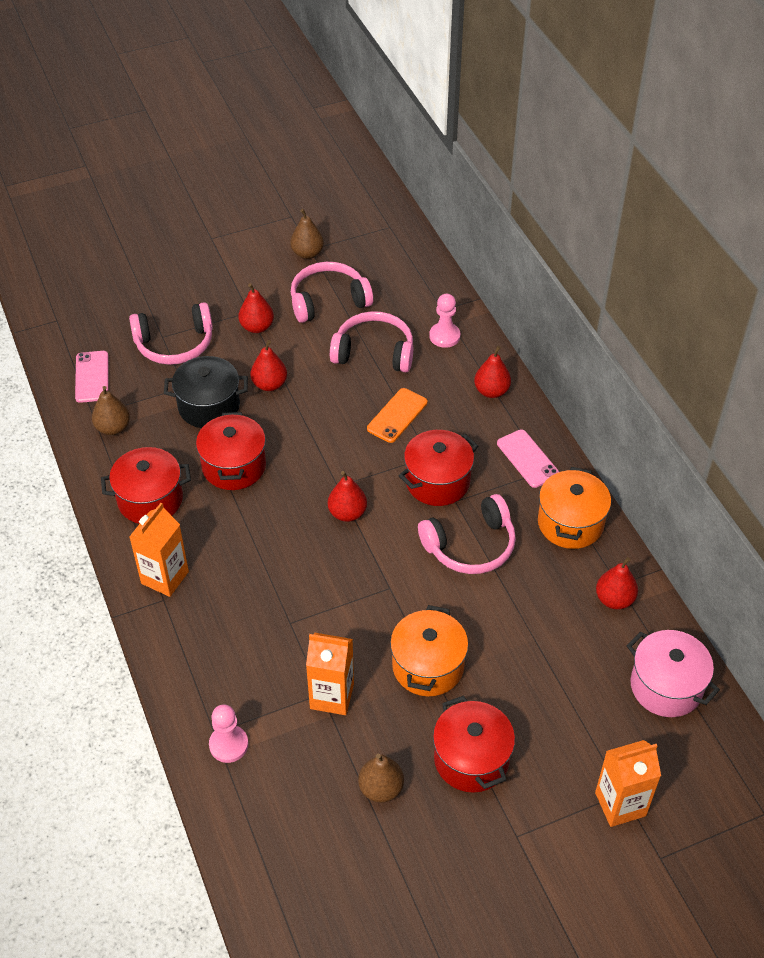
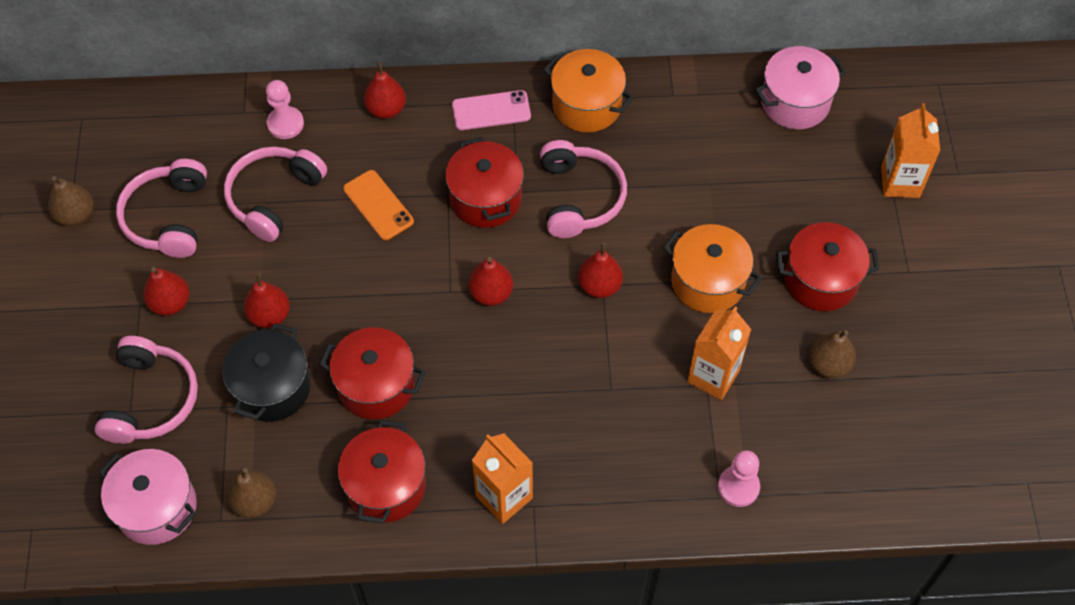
camera: 70 degrees left, 10 degrees up
(92, 377) = (157, 507): pink phone -> pink pot
(614, 599) = (688, 104): red pear -> red pear (599, 286)

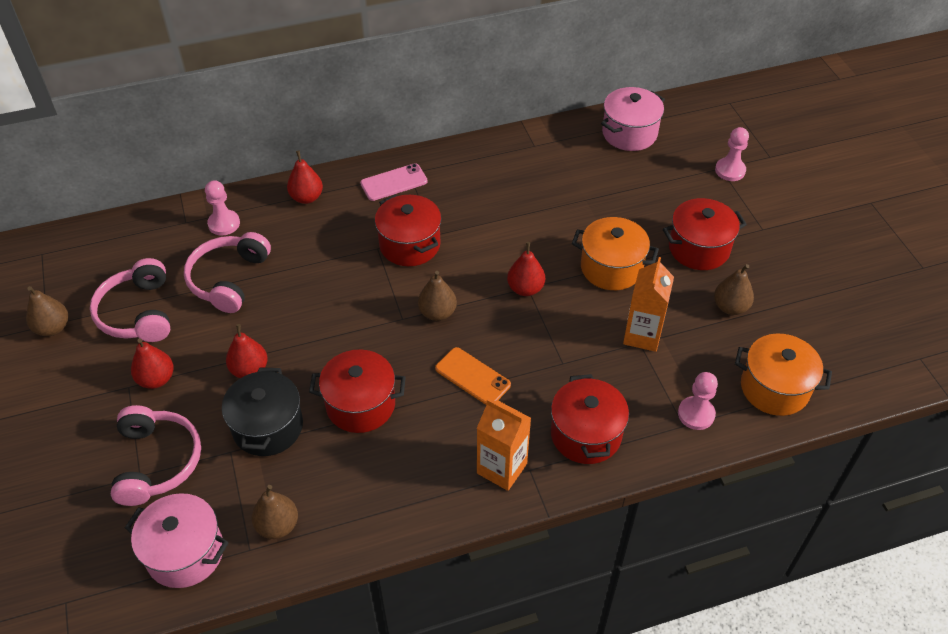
camera: 15 degrees left, 10 degrees down
(378, 205) = (321, 267): orange phone -> orange phone (472, 377)
(386, 486) = (394, 484): red pot -> red pot (586, 434)
(491, 293) = (437, 313): red pear -> brown pear
(579, 197) = (486, 229): pink headphones -> none
(587, 105) = (469, 165): orange pot -> orange pot (774, 388)
(900, 182) = (730, 170): orange carton -> pink pawn

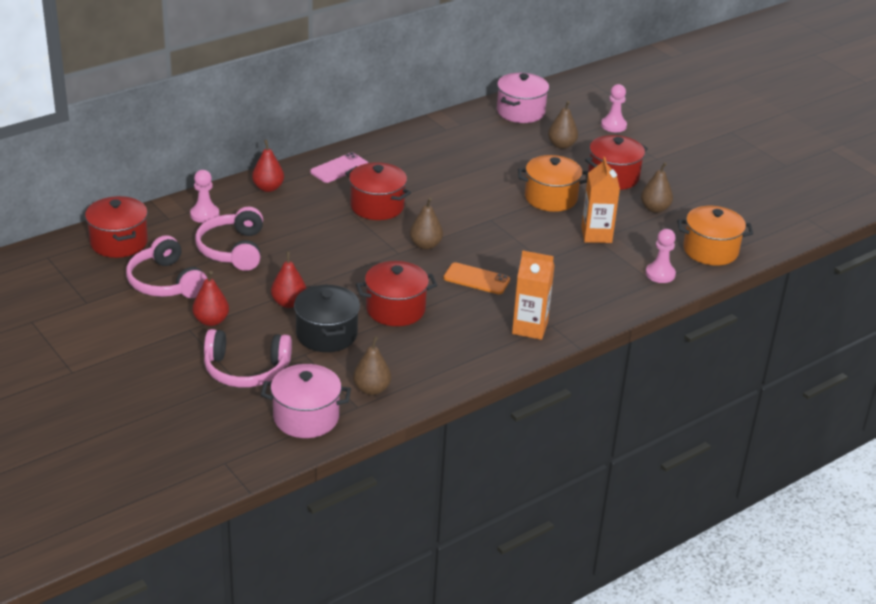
camera: 20 degrees left, 15 degrees down
(53, 328) = (94, 303): brown pear -> brown pear (561, 145)
(157, 462) = (246, 370): pink headphones -> pink headphones turned 120 degrees clockwise
(525, 288) = (489, 220): red pear -> none
(586, 434) = (583, 298): red pot -> red pot (119, 242)

